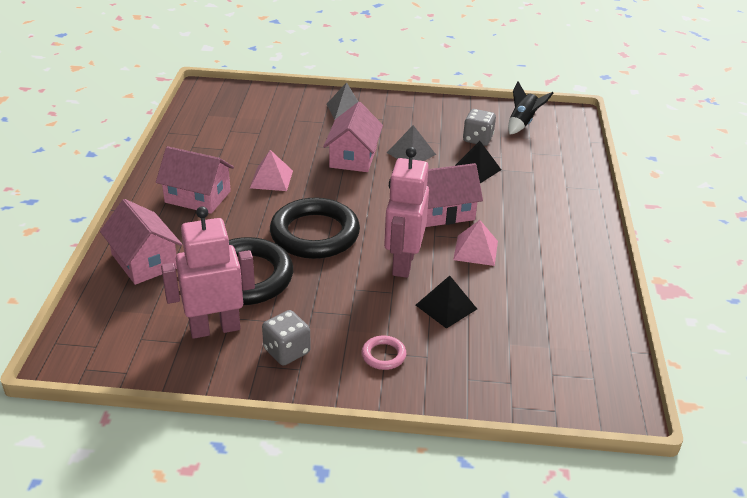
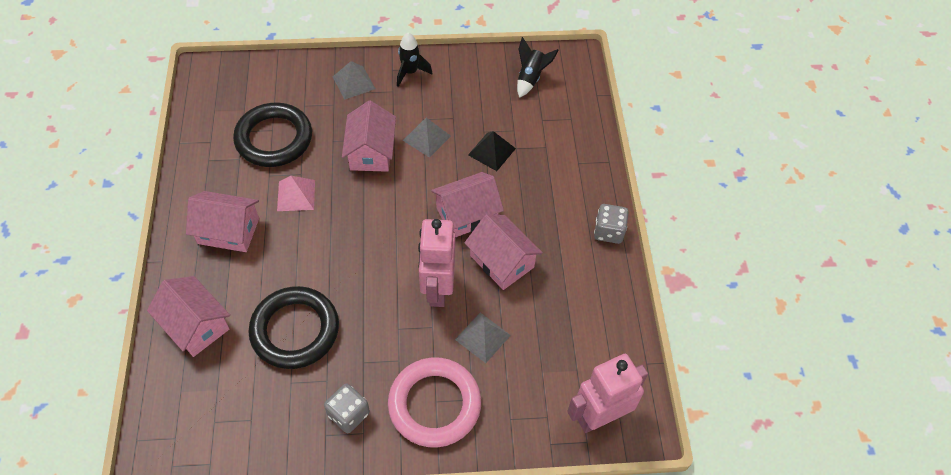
camera: 10 degrees left, 20 degrees up
(215, 328) = (279, 398): pink robot -> pink robot (599, 417)
(315, 234) = (350, 264): black ring -> black ring (274, 139)
(383, 355) = (434, 404): pink ring -> pink ring, size x2.34
(402, 108) = (410, 72): none -> black rocket
(446, 307) = (482, 337): black pyramid -> grey pyramid
(475, 250) = (502, 261): pink pyramid -> pink house
(477, 139) = (489, 107): grey dice -> grey dice (608, 231)

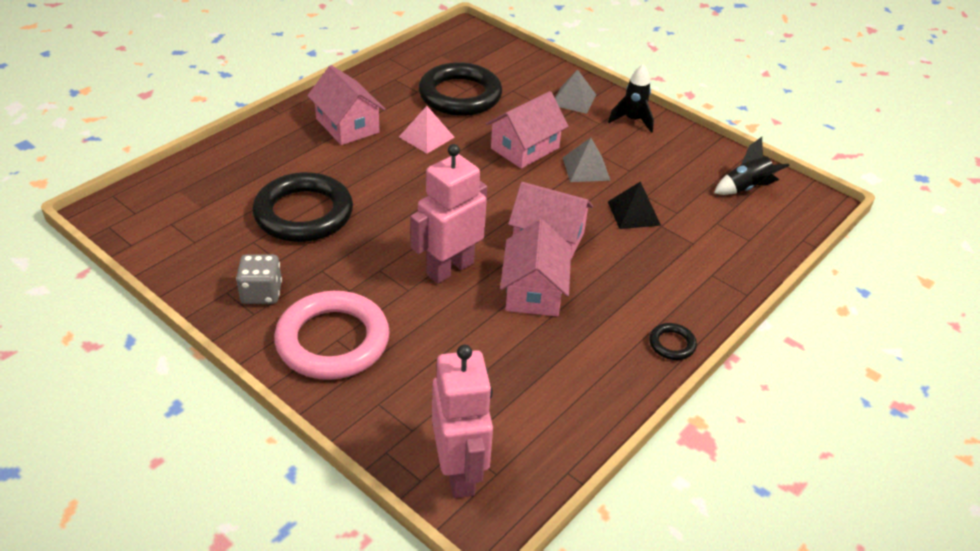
camera: 45 degrees right, 15 degrees down
(195, 325) = (244, 162): pink house -> none
(482, 337) = (439, 329): grey pyramid -> none
(599, 417) = (460, 472): pink robot -> pink robot turned 60 degrees clockwise
(608, 231) = (672, 344): grey dice -> black ring

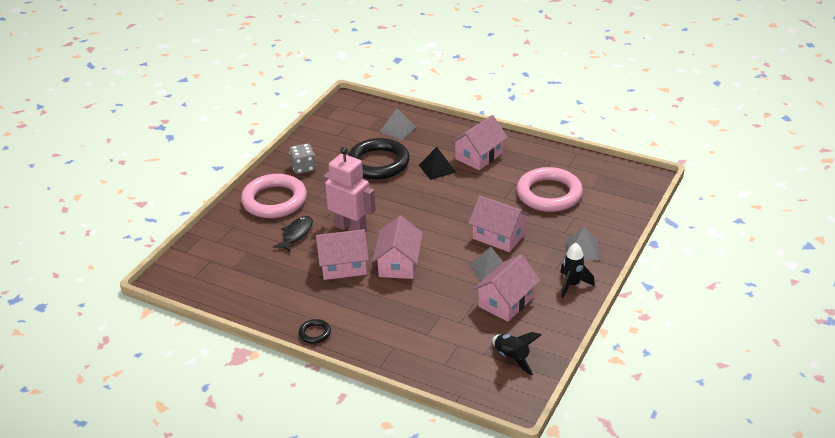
camera: 80 degrees right, 5 degrees down
(229, 179) = (397, 129): none -> grey pyramid
(426, 137) = (486, 190): pink pyramid -> none
(436, 329) = (296, 234): none -> black fish
(460, 95) = (549, 194): black ring -> pink ring
(460, 472) = (192, 264): pink robot -> none
(634, 213) = (447, 300): black pyramid -> black pyramid (437, 168)
(649, 171) = (506, 302): none -> pink house

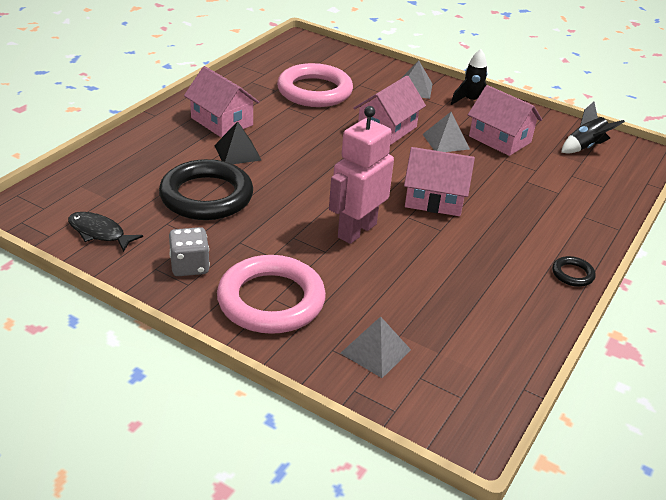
camera: 90 degrees left, 0 degrees up
(296, 234) = (362, 281): black fish -> black fish (99, 233)
(343, 266) = (438, 242): pink house -> none
(397, 129) = (125, 173): grey pyramid -> grey pyramid (375, 351)

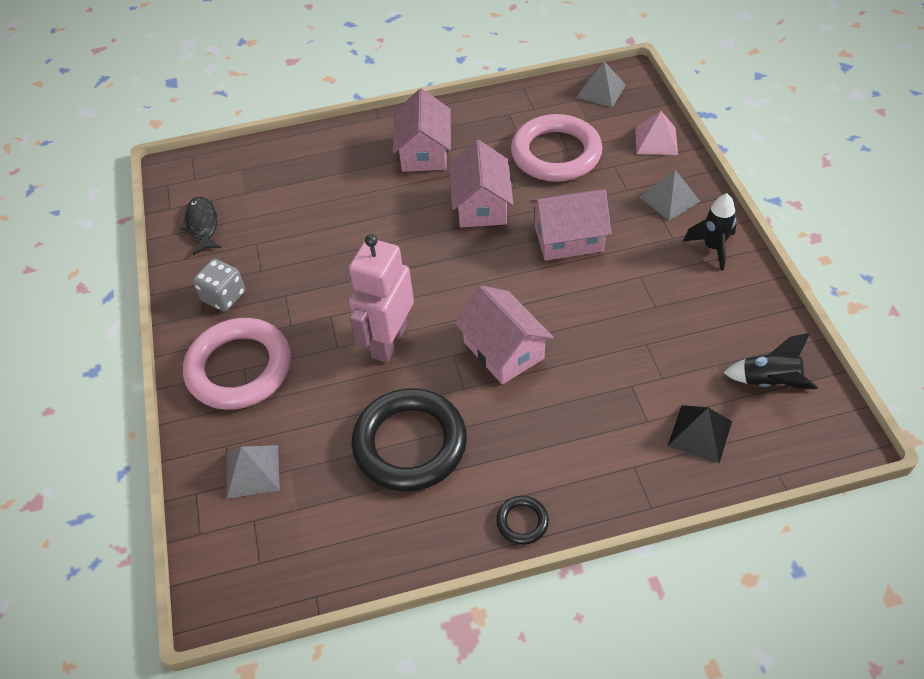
camera: 50 degrees right, 15 degrees up
(206, 196) = (315, 231): black ring -> black ring (410, 444)
(237, 152) = (395, 196): black pyramid -> black pyramid (700, 433)
(356, 230) = (388, 341): pink robot -> pink robot turned 60 degrees counterclockwise
(365, 64) = (656, 140): none -> pink pyramid
(446, 141) = (610, 286): grey pyramid -> grey pyramid (601, 91)
(499, 139) = (676, 316): pink house -> pink house (481, 205)

